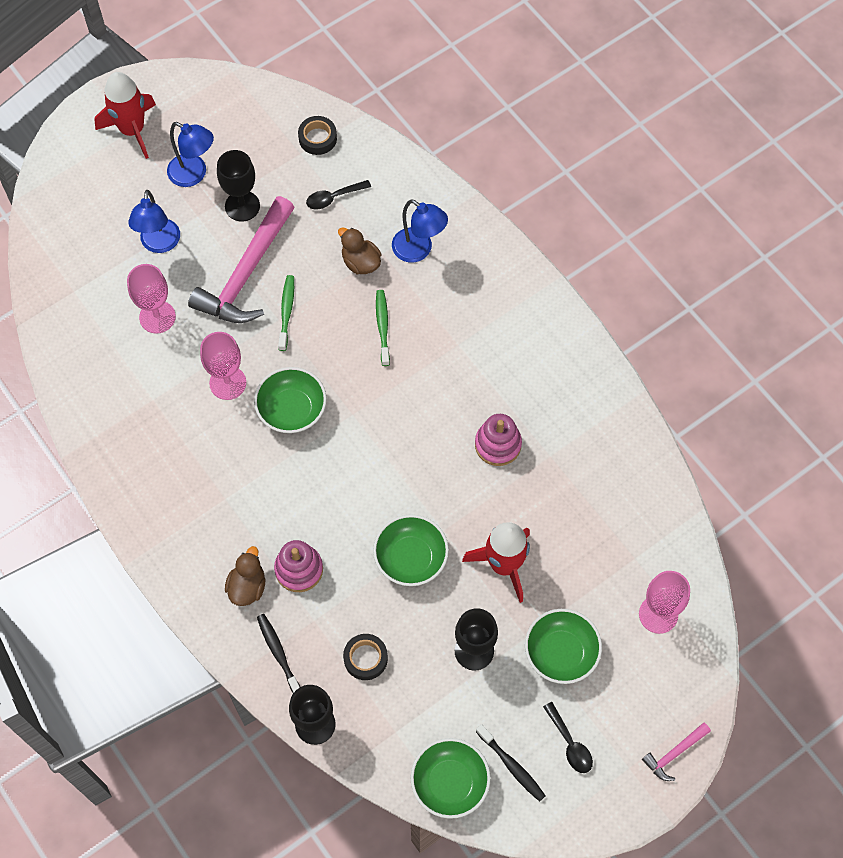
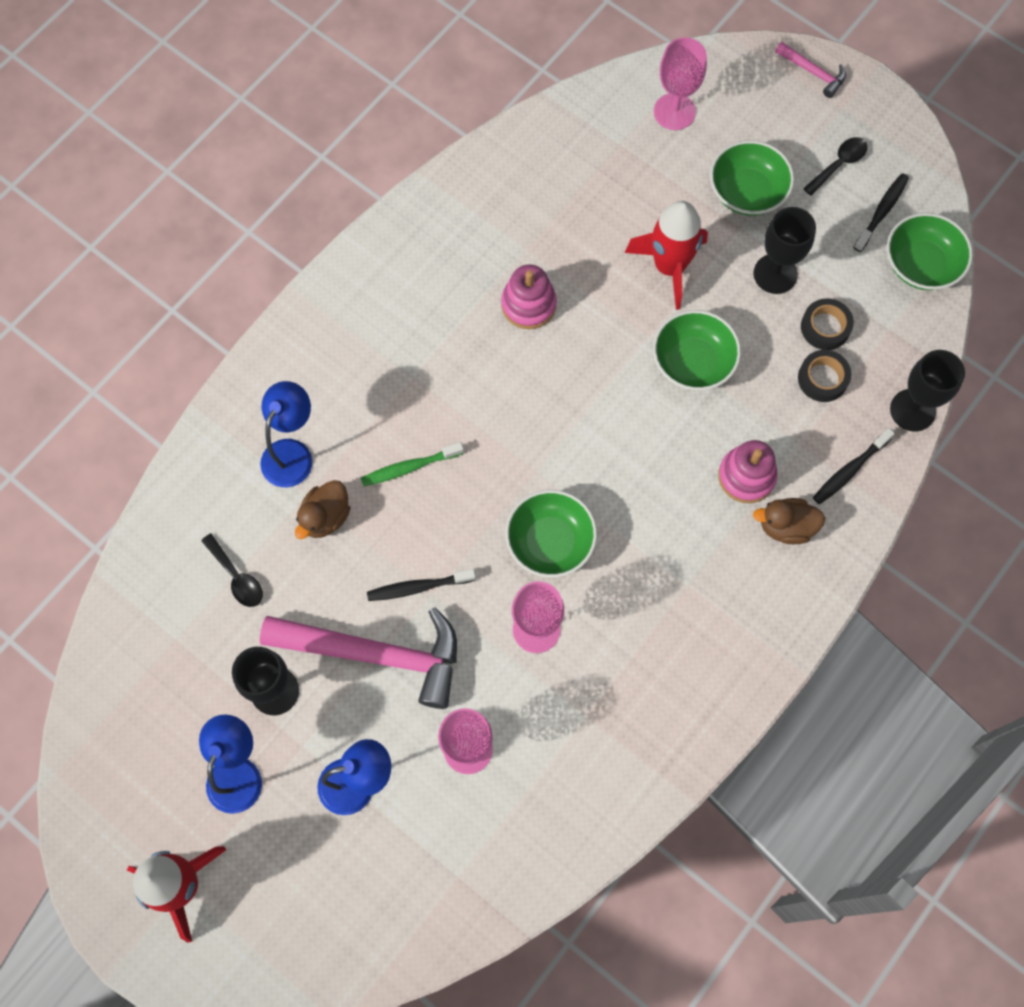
camera: 105 degrees left, 5 degrees up
(286, 312) = (418, 587): green toothbrush -> black toothbrush
(317, 138) = (147, 623): black tape -> black tape (825, 327)

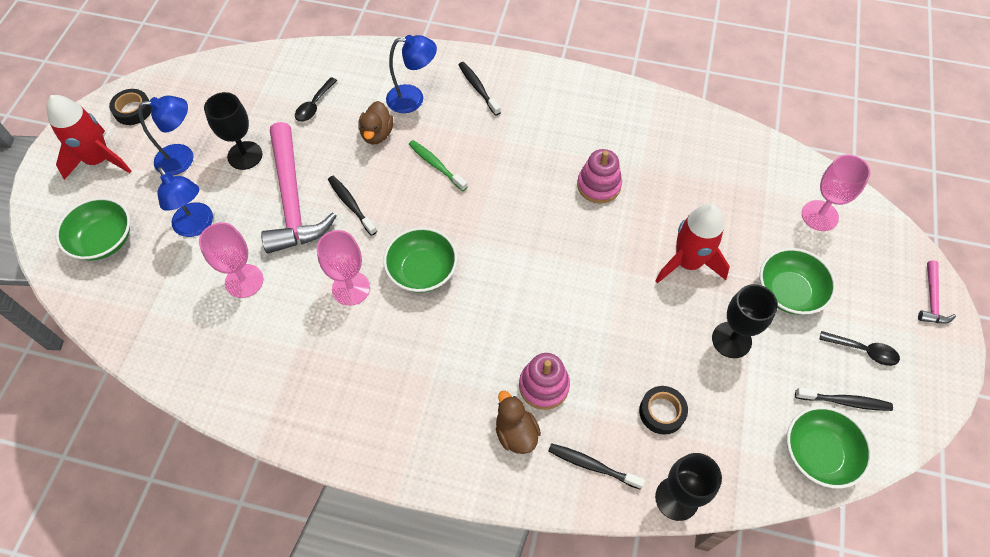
camera: 65 degrees right, 10 degrees down
(316, 370) = (478, 88): none -> black toothbrush
(325, 517) = (377, 134): brown duck -> brown duck turned 90 degrees counterclockwise
(693, 362) = (618, 309): green bowl -> green bowl (104, 240)
(825, 327) = (709, 396): black tape -> black tape (133, 110)

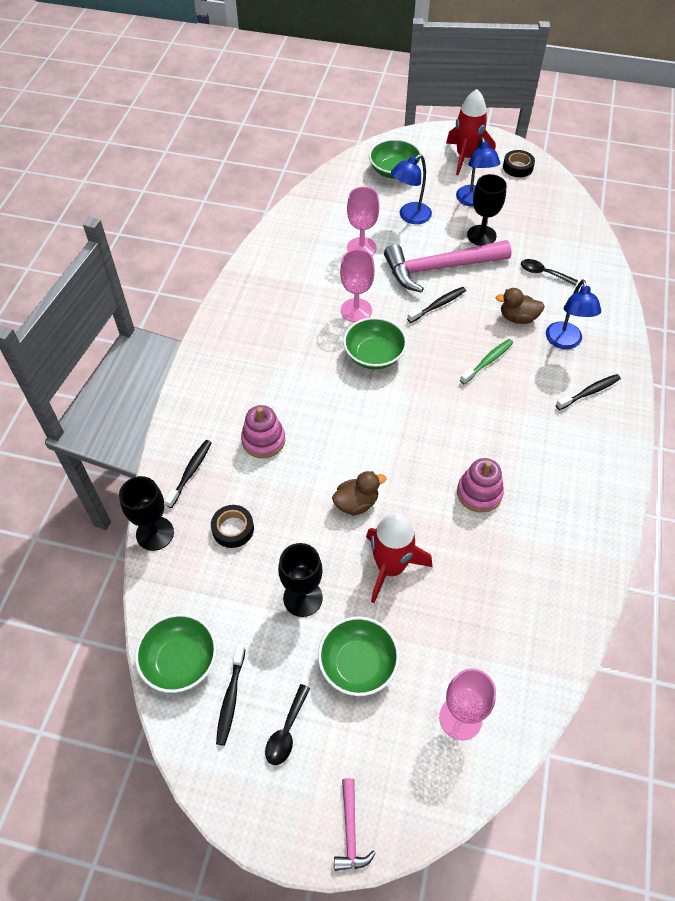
camera: 90 degrees right, 5 degrees down
(516, 433) = (223, 420): brown duck -> brown duck (356, 503)
(931, 299) = (350, 831): pink hammer -> pink hammer turned 105 degrees counterclockwise

